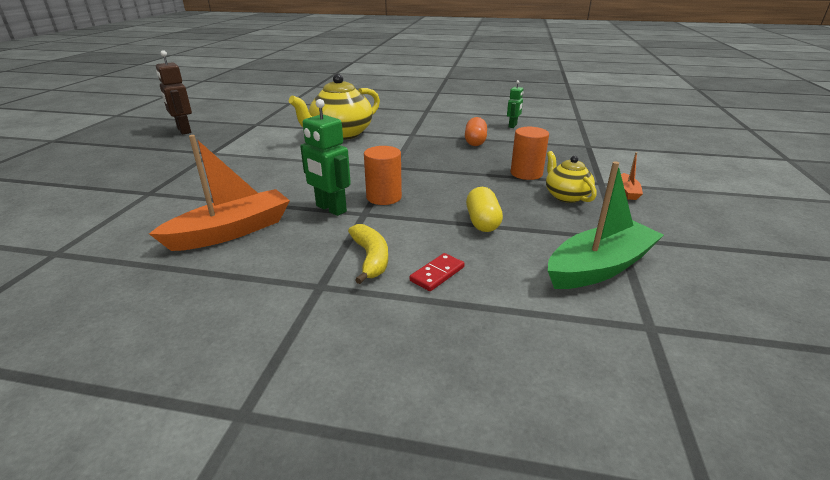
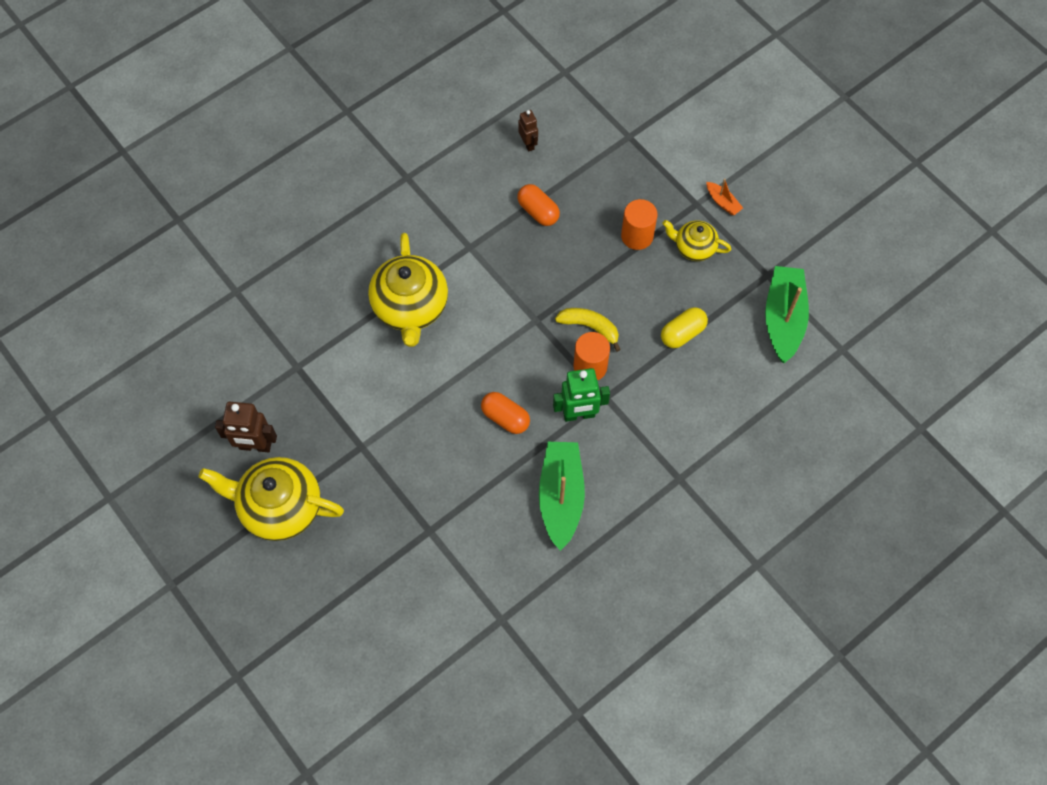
camera: 50 degrees left, 35 degrees up
(138, 147) = (280, 507): none -> yellow teapot
(232, 231) = (561, 497): orange boat -> green boat
(290, 184) = (505, 418): none -> orange capsule
(371, 258) = (671, 432): yellow banana -> yellow banana (590, 327)
(437, 274) = (718, 408): red domino -> none
(482, 222) = (682, 333): yellow capsule -> yellow capsule turned 75 degrees counterclockwise
(513, 126) = (528, 144): green robot -> brown robot

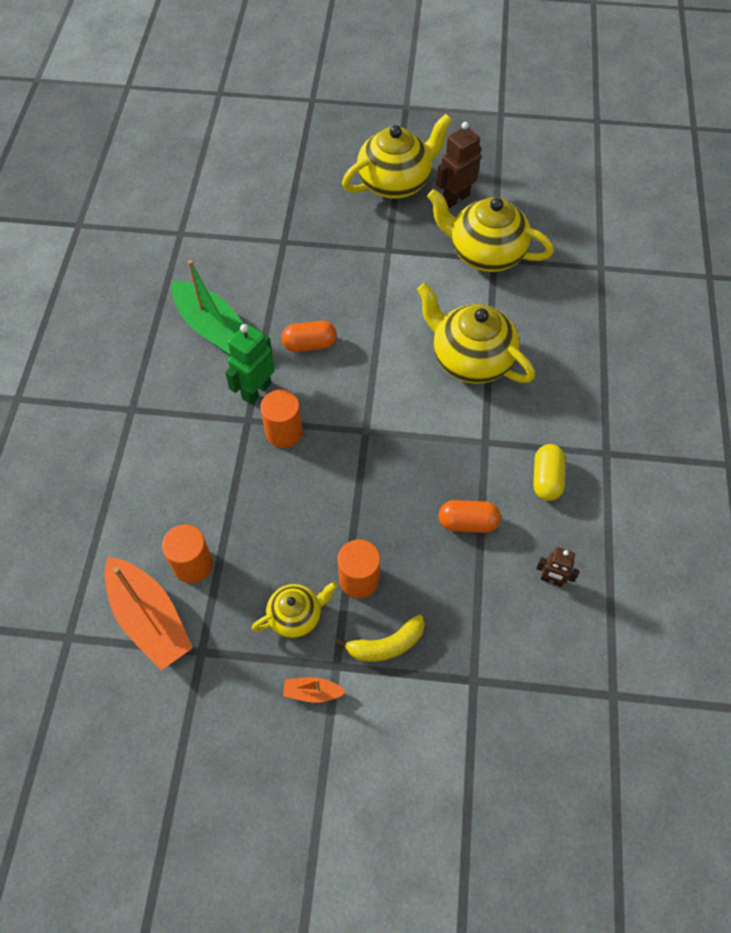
camera: 135 degrees right, 5 degrees down
(296, 377) = (485, 253): none -> yellow teapot
(590, 327) = (316, 462): yellow banana -> yellow banana (386, 645)
(682, 333) = (232, 524): yellow capsule -> yellow capsule (546, 479)
(729, 329) = (193, 564): none -> orange cylinder
(783, 318) = (150, 619): green boat -> orange boat

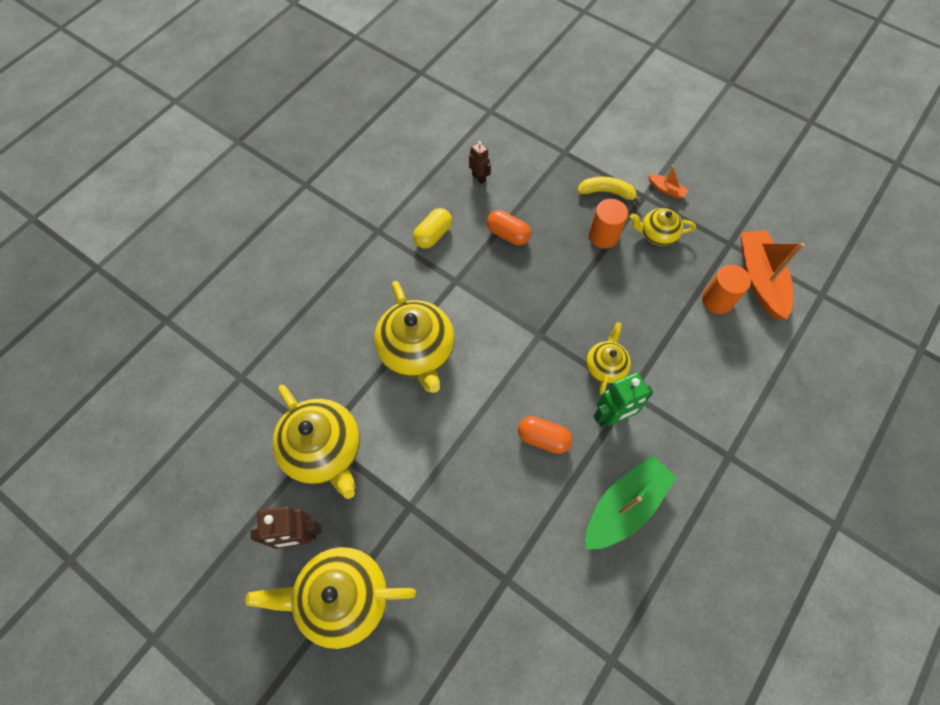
camera: 150 degrees left, 5 degrees up
(213, 328) = (624, 506): green boat -> green boat turned 60 degrees clockwise
(284, 432) = (605, 367): orange cylinder -> yellow teapot

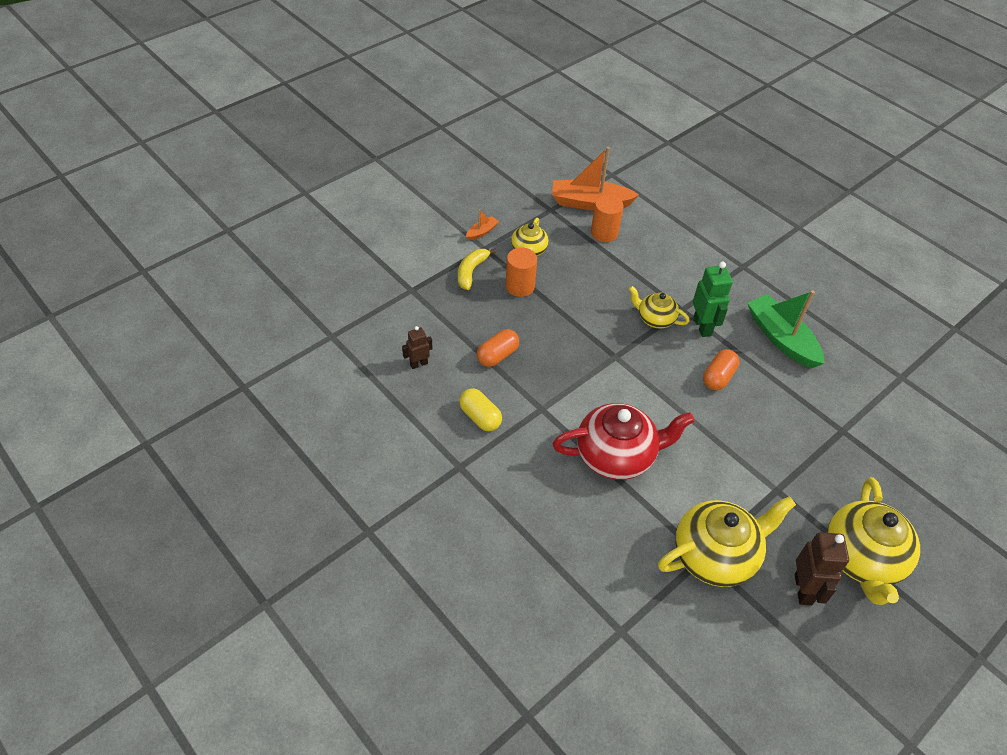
camera: 80 degrees left, 15 degrees down
(417, 351) = (616, 456): yellow teapot -> red teapot

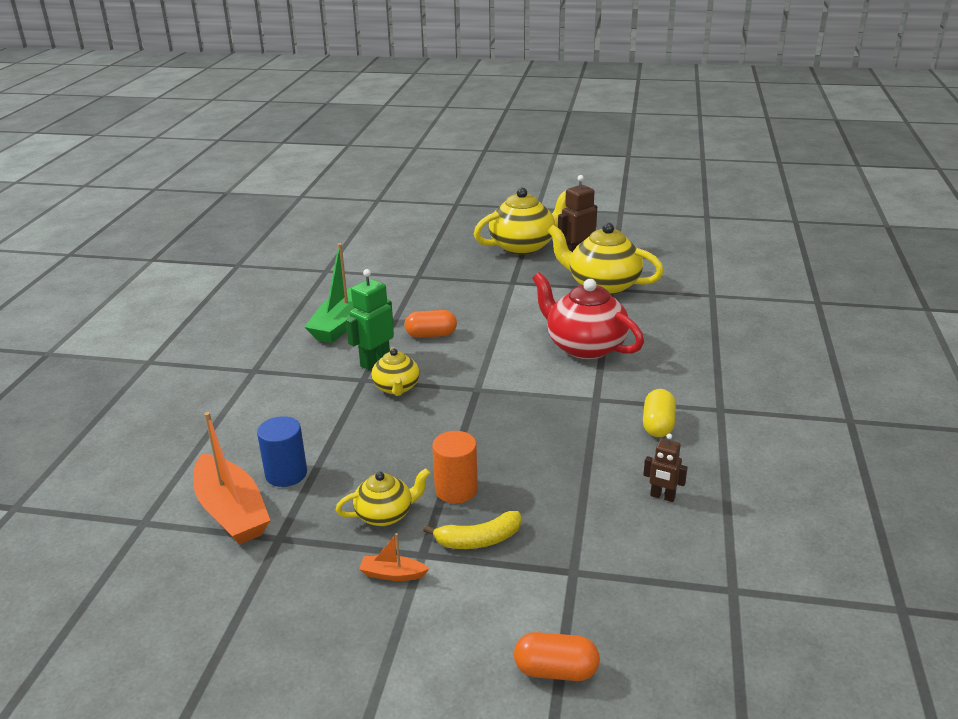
camera: 125 degrees left, 20 degrees down
(497, 355) = (574, 453): orange capsule -> orange capsule (556, 670)
(604, 233) = (286, 474): orange cylinder -> blue cylinder

